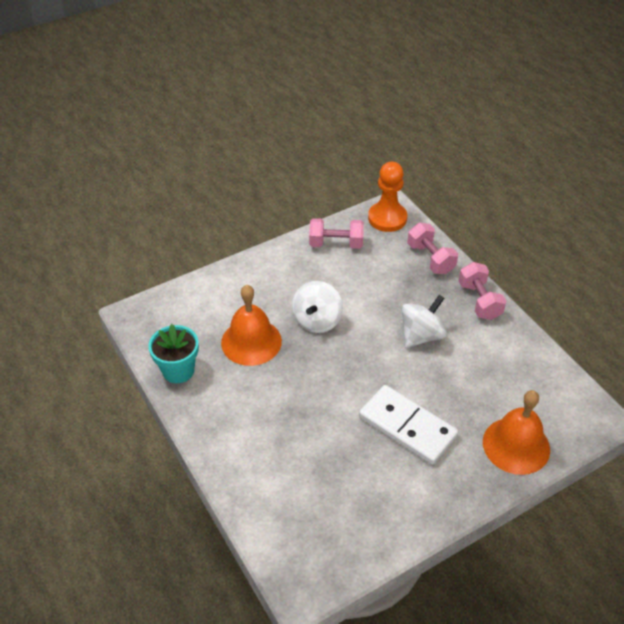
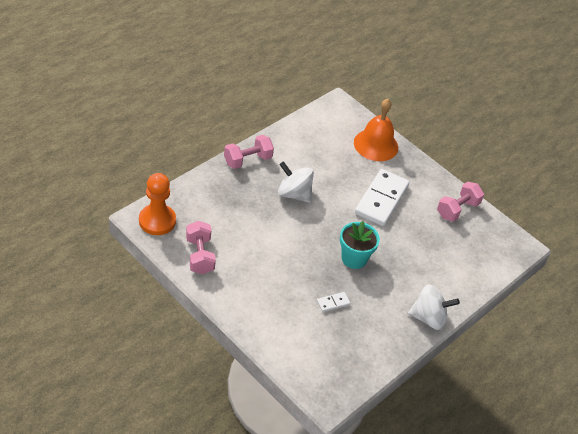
camera: 110 degrees left, 0 degrees up
(178, 370) = (379, 349): turquoise flower pot -> turquoise flower pot (354, 258)
(251, 342) = (333, 303): orange bell -> white domino
(317, 320) = (296, 260): white spinning top -> white spinning top (428, 318)
(430, 259) = (205, 190): pink dumbbell -> pink dumbbell (457, 209)

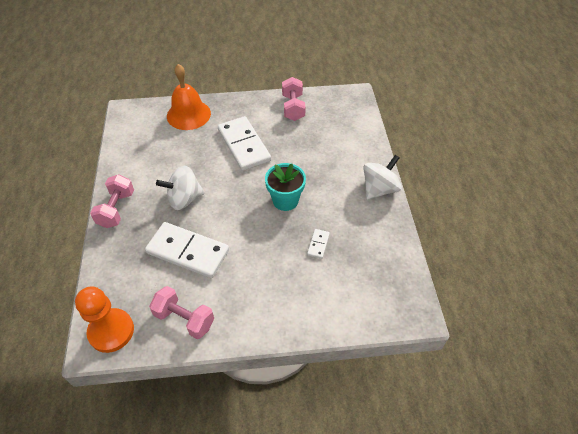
camera: 45 degrees left, 5 degrees up
(252, 225) = (188, 252): none -> white domino

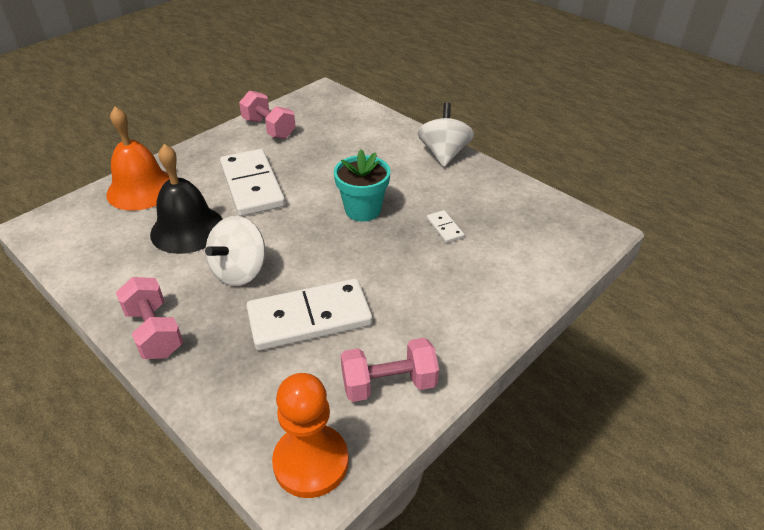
camera: 40 degrees left, 10 degrees down
(186, 155) = (187, 229): none -> black bell
(244, 145) = (252, 185): white domino -> white domino turned 45 degrees clockwise

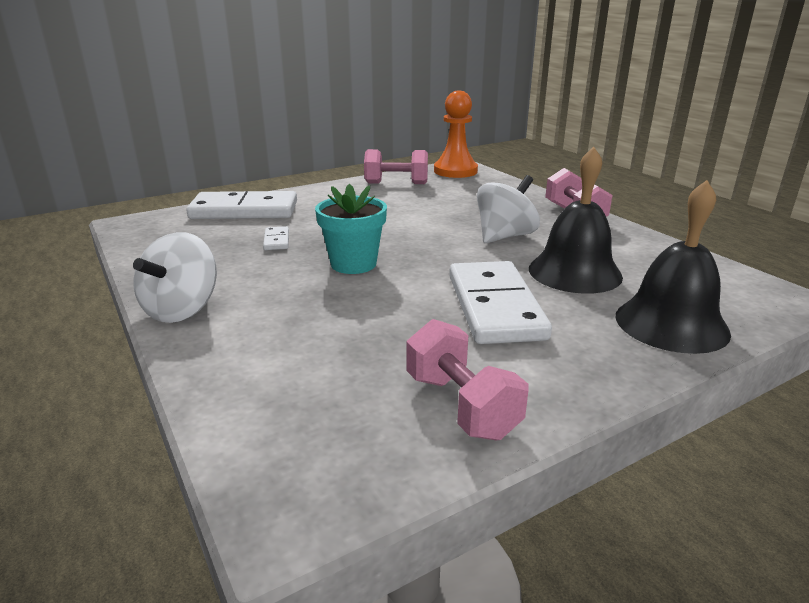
camera: 165 degrees left, 15 degrees down
(141, 189) = (671, 324): orange bell -> black bell
(309, 318) = (442, 208): white domino -> white domino (244, 210)

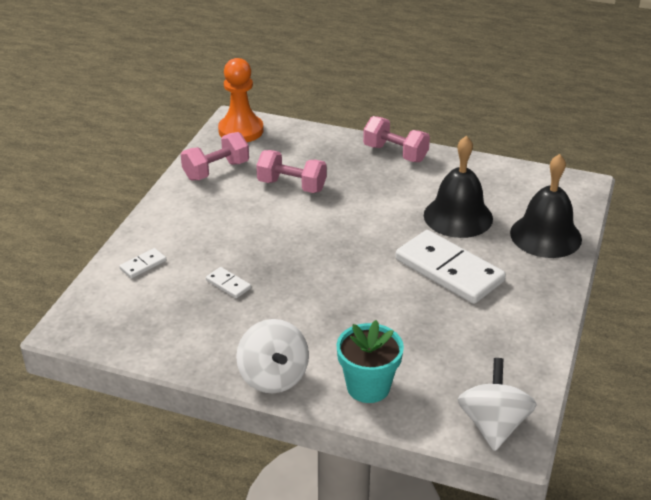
camera: 40 degrees left, 10 degrees up
(244, 210) = (143, 265): white domino -> white domino, size x0.42
(353, 264) = (319, 279): turquoise flower pot -> turquoise flower pot (368, 387)
(461, 406) = (512, 346): pink dumbbell -> pink dumbbell (292, 186)
(505, 236) = (378, 200): white spinning top -> white spinning top (493, 425)

